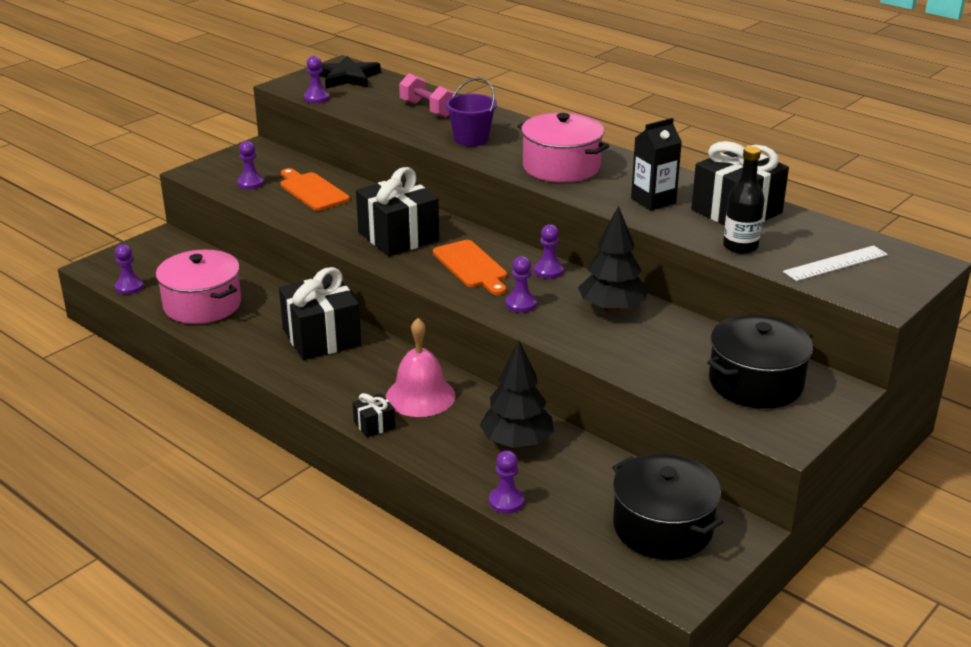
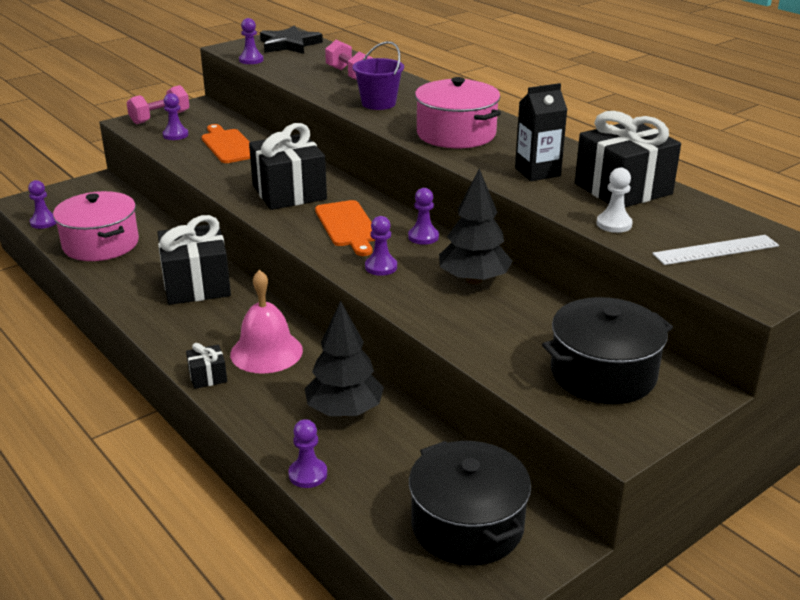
camera: 10 degrees right, 0 degrees up
(223, 165) = (160, 118): none -> pink dumbbell
(740, 247) = (614, 224): black bottle -> white pawn

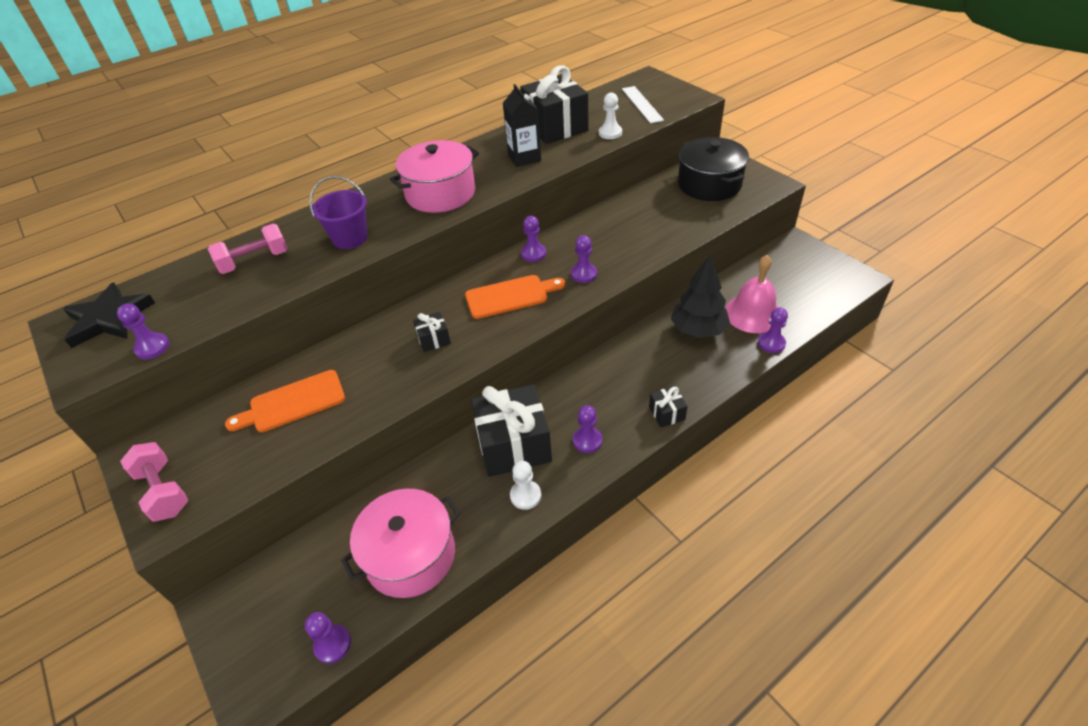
camera: 85 degrees left, 15 degrees up
(135, 292) = (525, 495): none -> white pawn
(175, 135) = (237, 461): purple pawn -> purple pawn (587, 440)
(266, 352) = (627, 380): pink bell -> pink bell (753, 313)
(289, 192) = (433, 339): black gift -> black gift, size x0.45
(467, 525) = (795, 274): black pot -> none
(474, 280) = (601, 229): black tree -> none

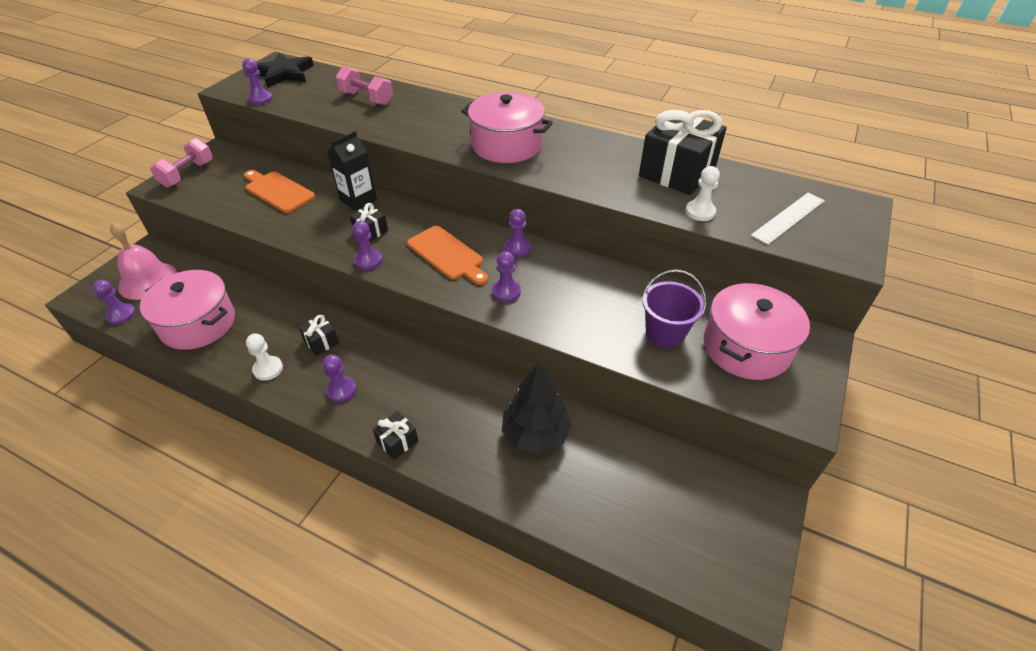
camera: 60 degrees right, 0 degrees up
(350, 238) = (416, 125): purple bucket -> purple bucket (665, 333)
(513, 445) = (321, 342): black gift -> black gift, size x0.45
(524, 158) = (602, 171): black carton -> black carton (358, 200)
(709, 184) = (746, 347): black pot -> pink pot
(753, 313) = (593, 482): pink bell -> pink bell (148, 280)
(771, 343) = (550, 514): purple pawn -> purple pawn (368, 260)

